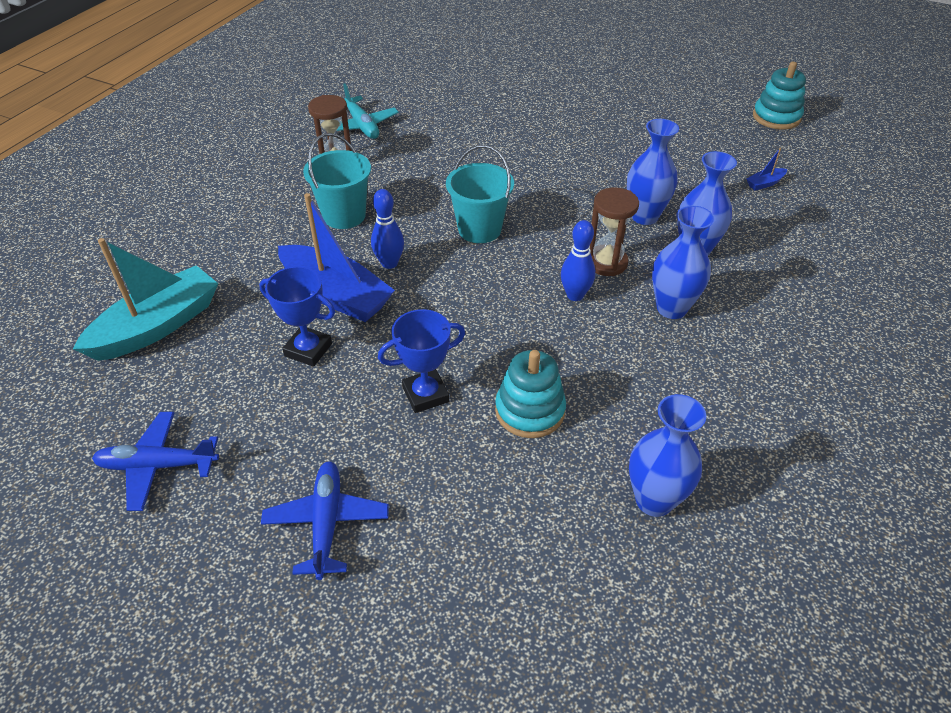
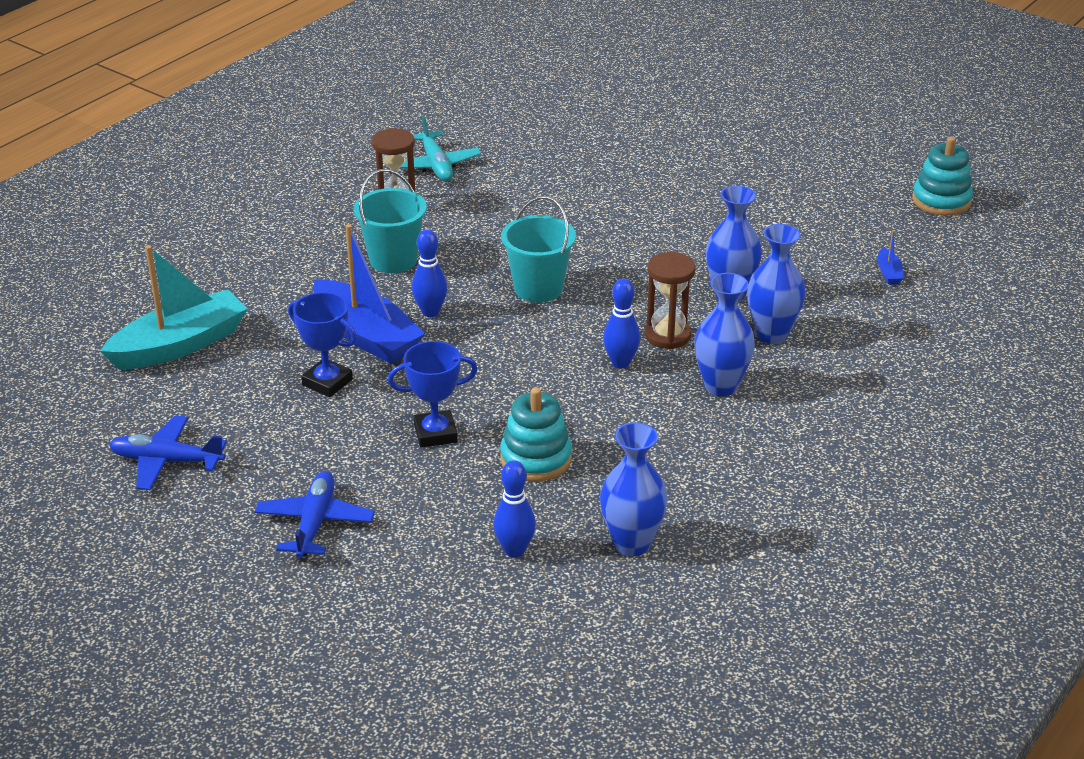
camera: 10 degrees right, 10 degrees down
(541, 527) = (514, 550): none -> blue bowling pin
(765, 183) = (888, 273): blue boat -> blue boat turned 75 degrees counterclockwise

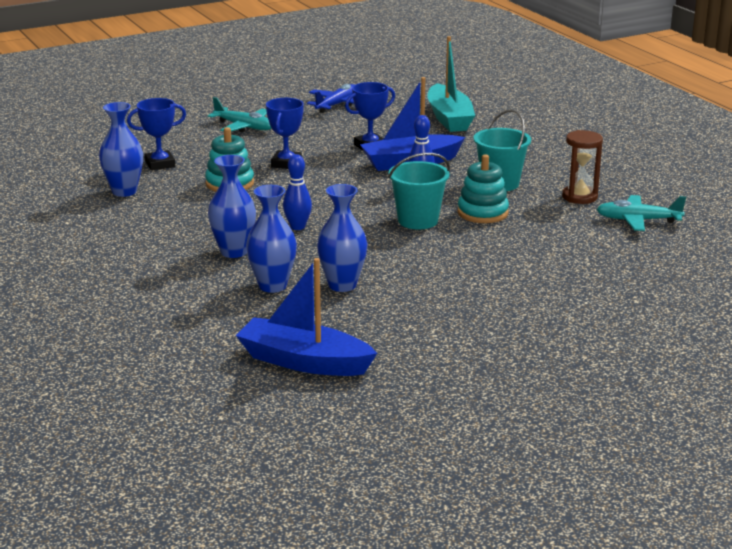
camera: 115 degrees right, 10 degrees down
(315, 523) = (244, 127): blue plane -> turquoise plane
(514, 550) = (160, 164): blue bowling pin -> blue trophy
(667, 335) = (312, 249): brown hourglass -> none
(888, 273) = (304, 362): blue boat -> blue boat, size x2.49
(941, 200) = (401, 436): turquoise stacking toy -> turquoise stacking toy (482, 213)

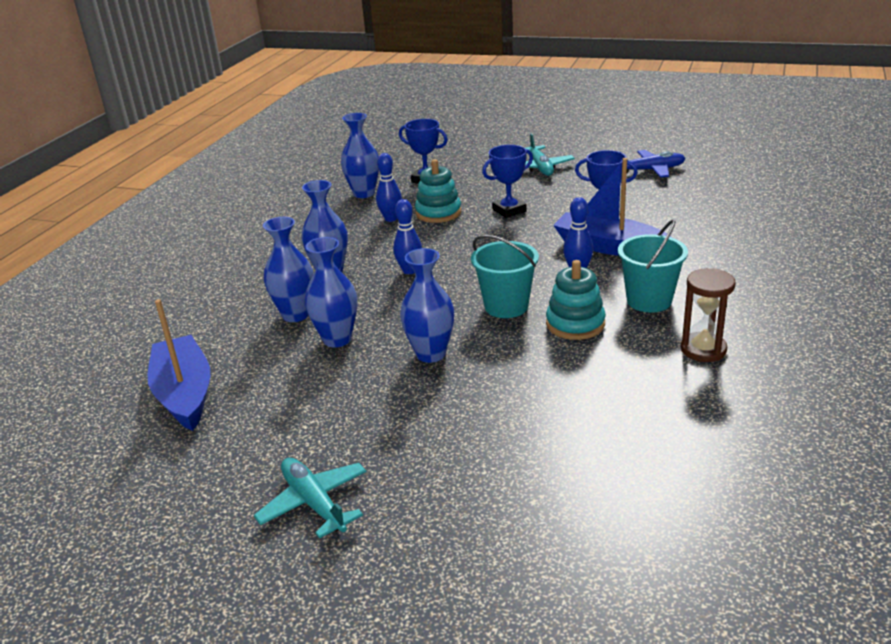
camera: 50 degrees right, 5 degrees up
(196, 200) = (391, 218): none -> blue bowling pin
(427, 265) = (431, 354): none -> blue vase
(449, 118) = (728, 215): turquoise boat -> none
(637, 220) = (716, 407): turquoise plane -> turquoise plane (314, 503)

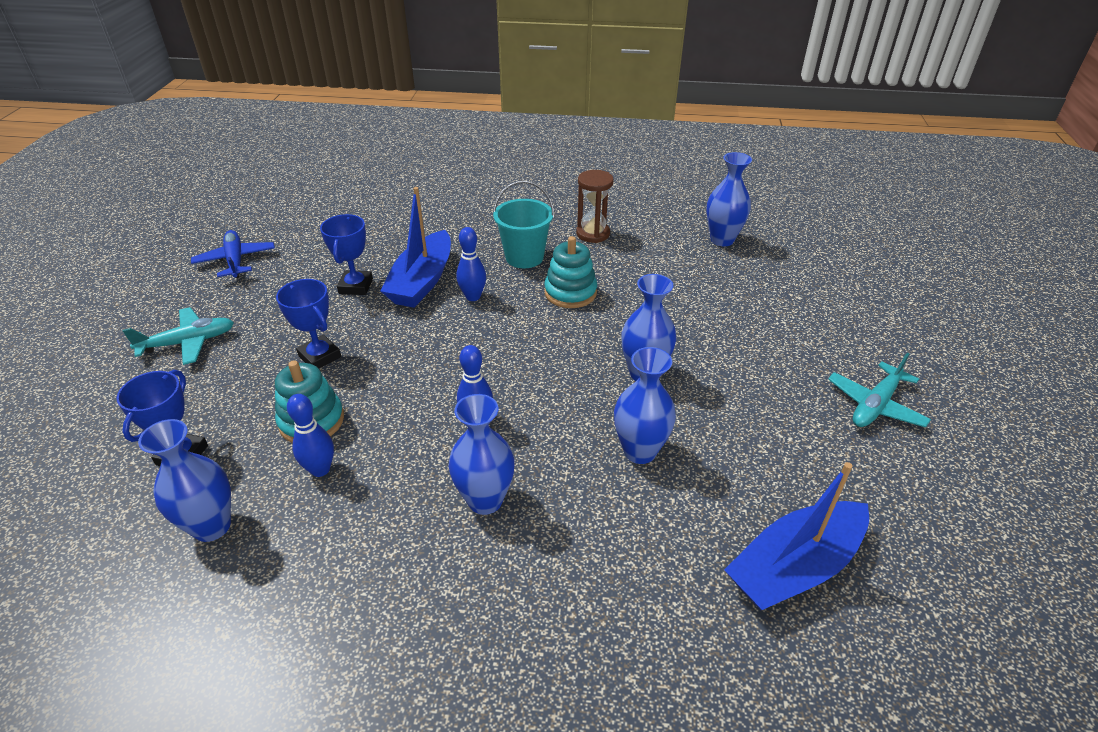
camera: 105 degrees left, 10 degrees up
(295, 315) = (597, 507): blue vase -> blue vase (722, 240)
(506, 306) = (547, 335): turquoise bucket -> none

